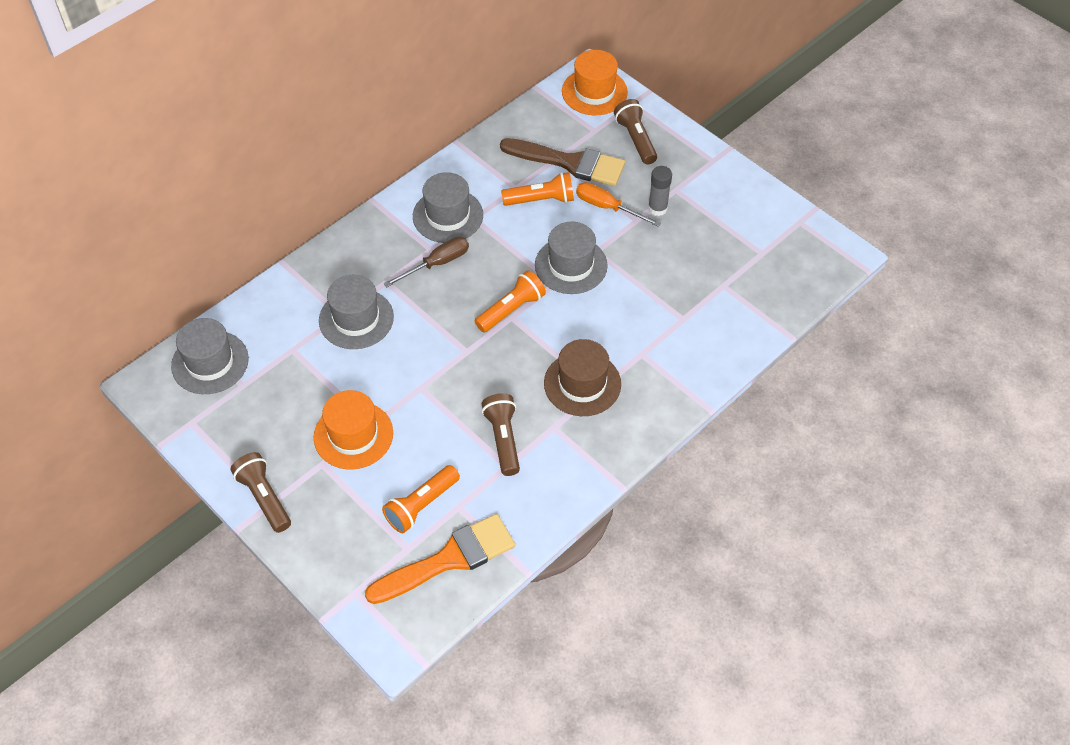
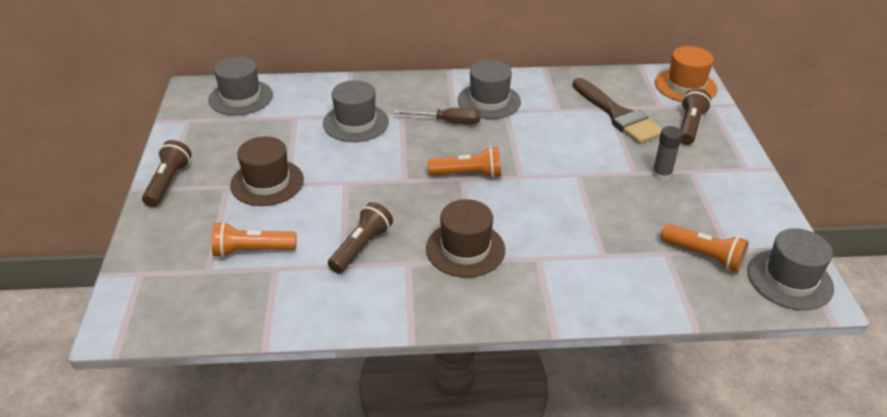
camera: 40 degrees right, 15 degrees down
(353, 435) = (267, 182): orange hat -> brown hat
(449, 559) = (224, 297): orange brush -> none
(541, 200) = (569, 125): orange flashlight -> orange flashlight (704, 256)
(571, 265) = (546, 172): grey hat -> grey hat (789, 279)
(607, 207) = (618, 154): orange screwdriver -> none

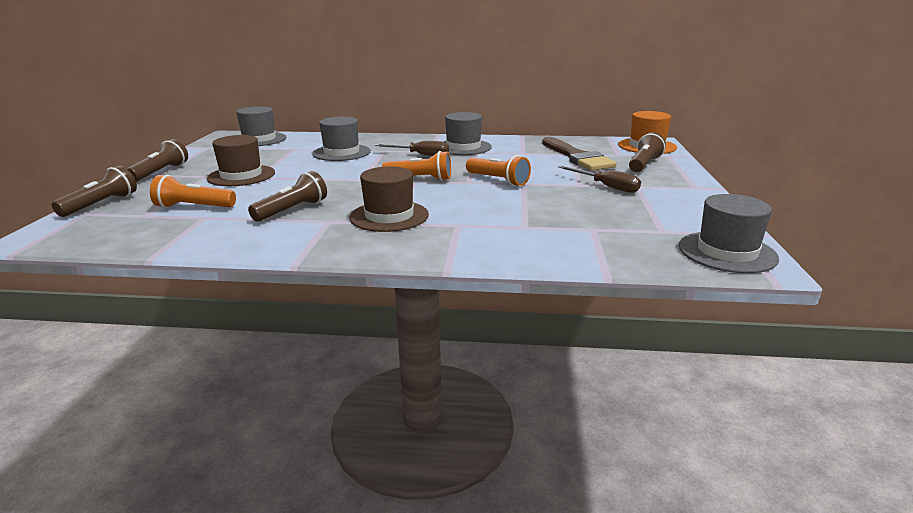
camera: 10 degrees right, 15 degrees down
(146, 254) = (101, 204): none -> brown flashlight
(661, 174) = (606, 186): grey glue stick -> brown screwdriver
(704, 256) = (633, 232): orange flashlight -> orange flashlight (498, 180)

